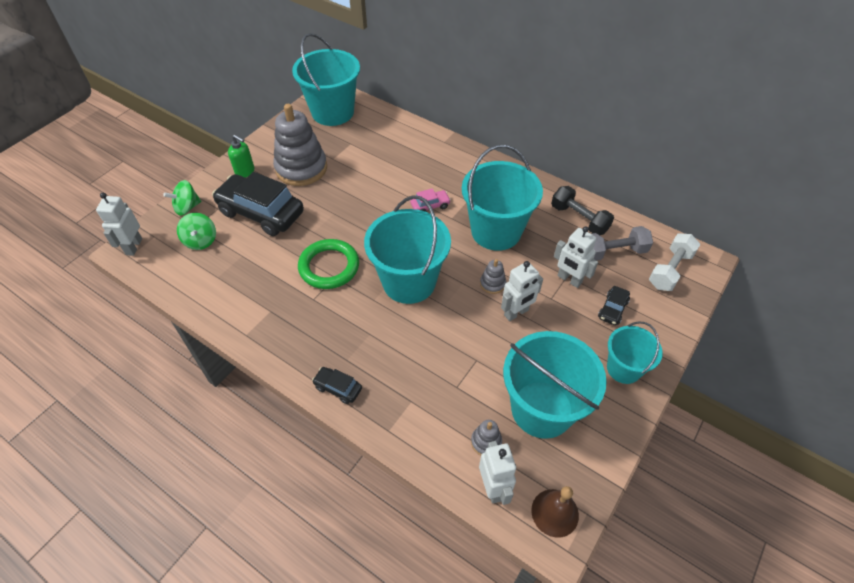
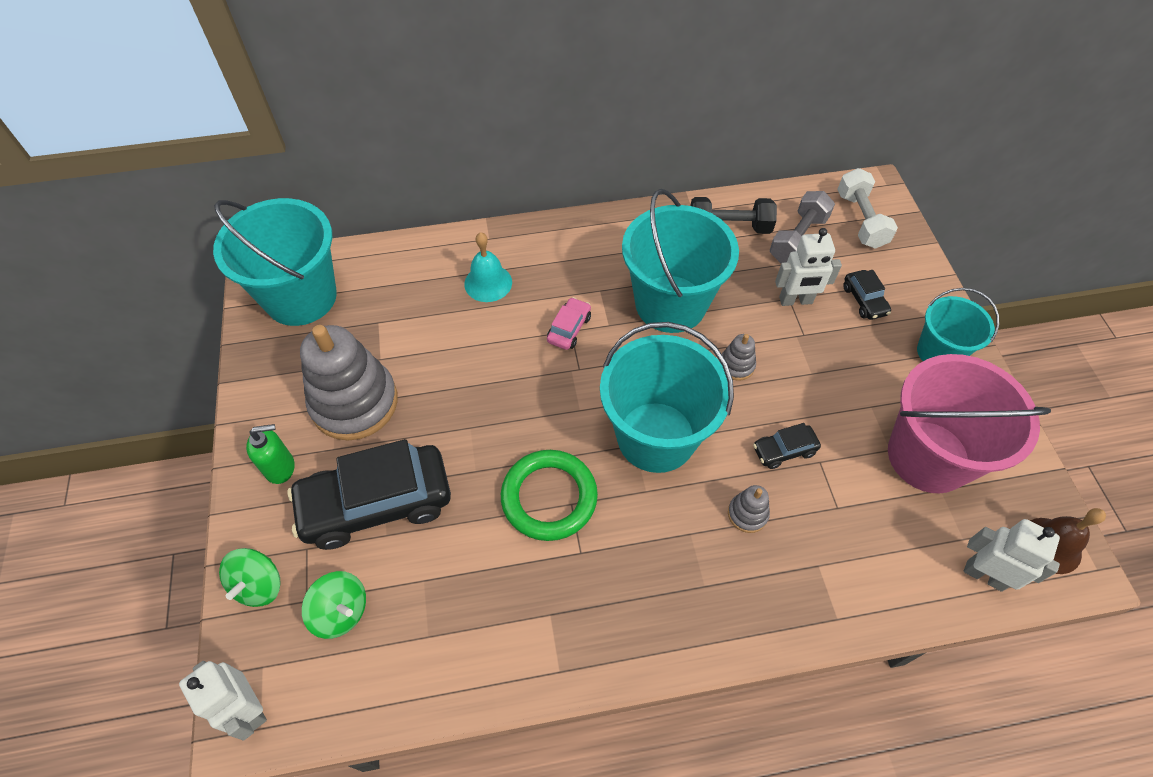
camera: 45 degrees left, 5 degrees up
(338, 388) = (736, 626): black car -> black car (784, 450)
(418, 160) = (488, 283): none -> turquoise bell
(486, 442) = (927, 537): grey stacking toy -> grey stacking toy (747, 514)
(516, 313) = (794, 378): white robot -> none
(542, 409) = (928, 456): turquoise bucket -> pink bucket

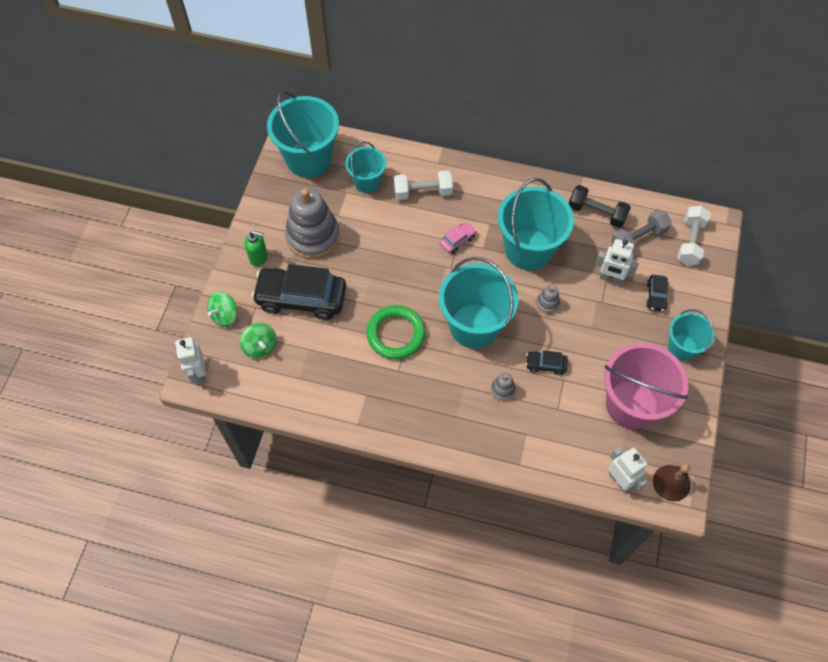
camera: 25 degrees right, 5 degrees up
(402, 297) = (367, 182): none -> turquoise bucket
(488, 283) = (423, 192): turquoise bell -> white dumbbell

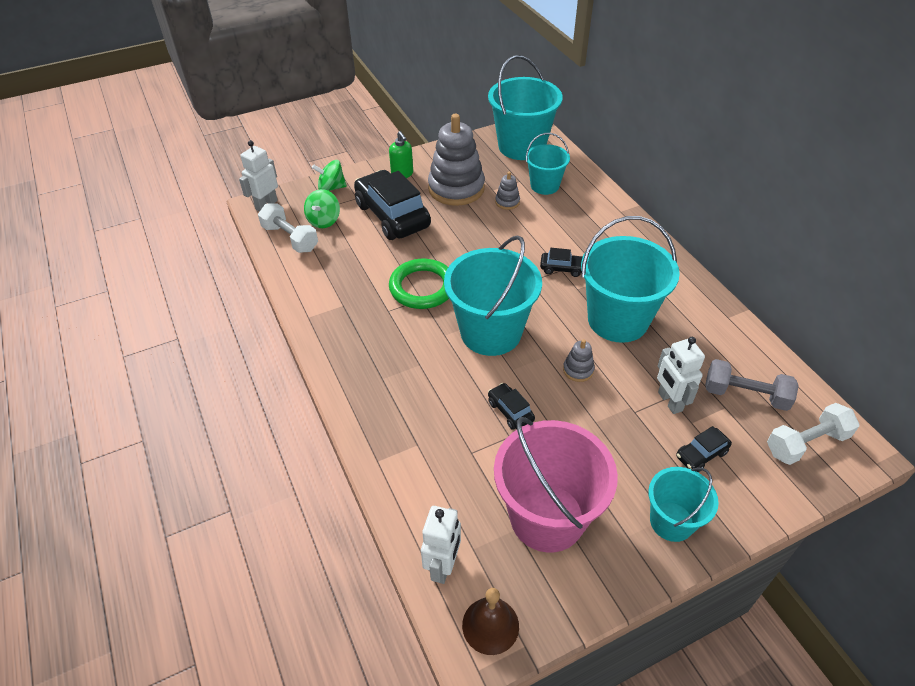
camera: 50 degrees right, 15 degrees down
(423, 192) = (580, 220): white dumbbell -> white dumbbell (290, 238)
(457, 240) = (562, 268): pink car -> black car
(502, 390) = (446, 395): grey stacking toy -> grey stacking toy (507, 202)
(596, 213) = (725, 344): black dumbbell -> none

